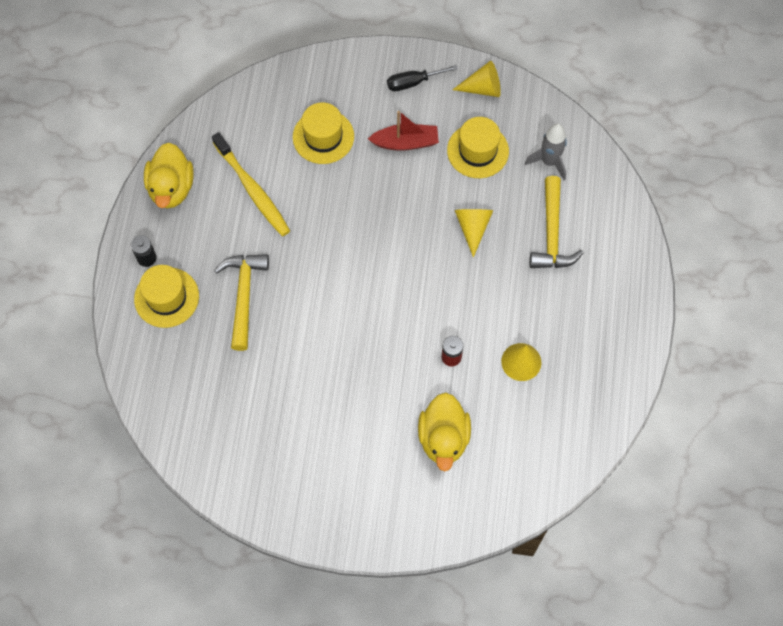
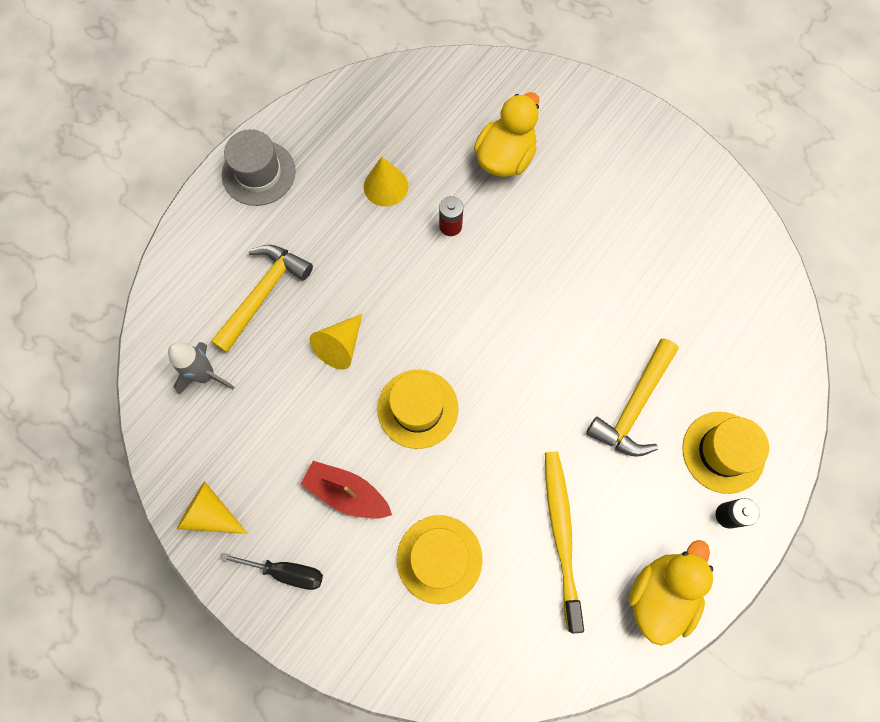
camera: 150 degrees left, 5 degrees up
(477, 151) = (273, 434): yellow hat -> yellow hat (417, 408)
(624, 319) = (258, 173): none -> grey hat

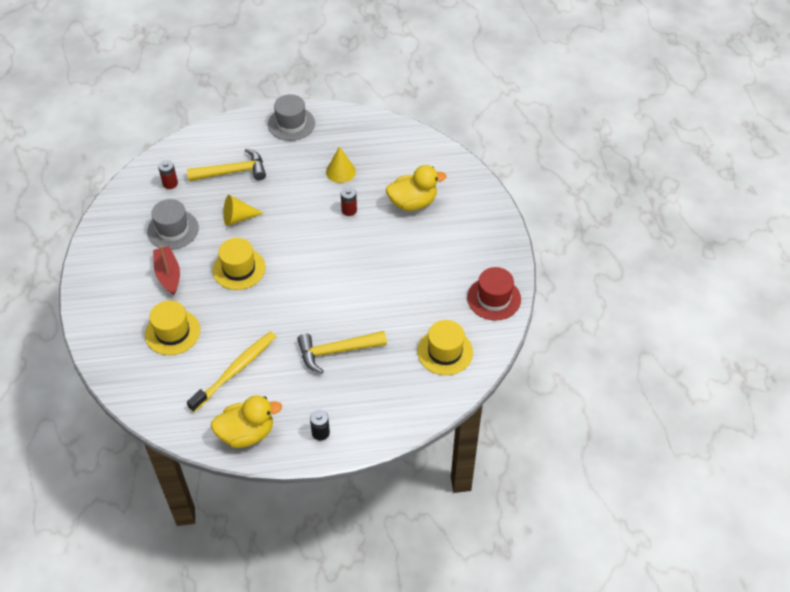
camera: 45 degrees right, 20 degrees down
(206, 375) = (170, 183): grey rocket -> red battery
(211, 513) = (107, 235): yellow cone -> none
(283, 432) = (173, 230): none -> grey hat
(286, 572) = (108, 281): black screwdriver -> none
(708, 198) = (494, 298): none -> red hat
(723, 452) = (353, 406): yellow hat -> yellow hat (445, 351)

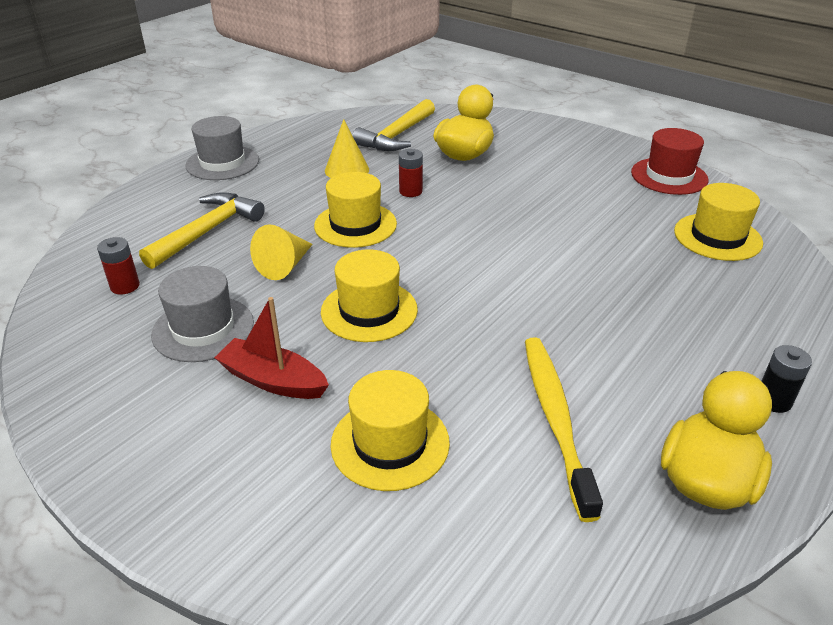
camera: 45 degrees left, 15 degrees down
(296, 214) = (355, 225): none -> yellow hat
(336, 351) = (626, 308): yellow hammer -> yellow hammer (396, 136)

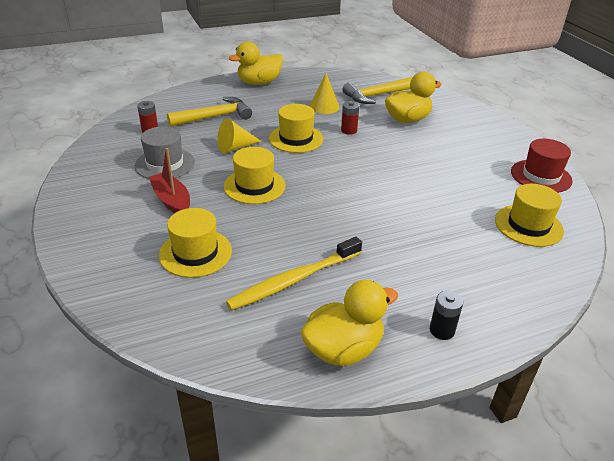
camera: 30 degrees right, 0 degrees up
(222, 163) = (259, 82): grey hat -> yellow duck
(556, 419) = (294, 280): yellow toothbrush -> yellow toothbrush turned 150 degrees counterclockwise

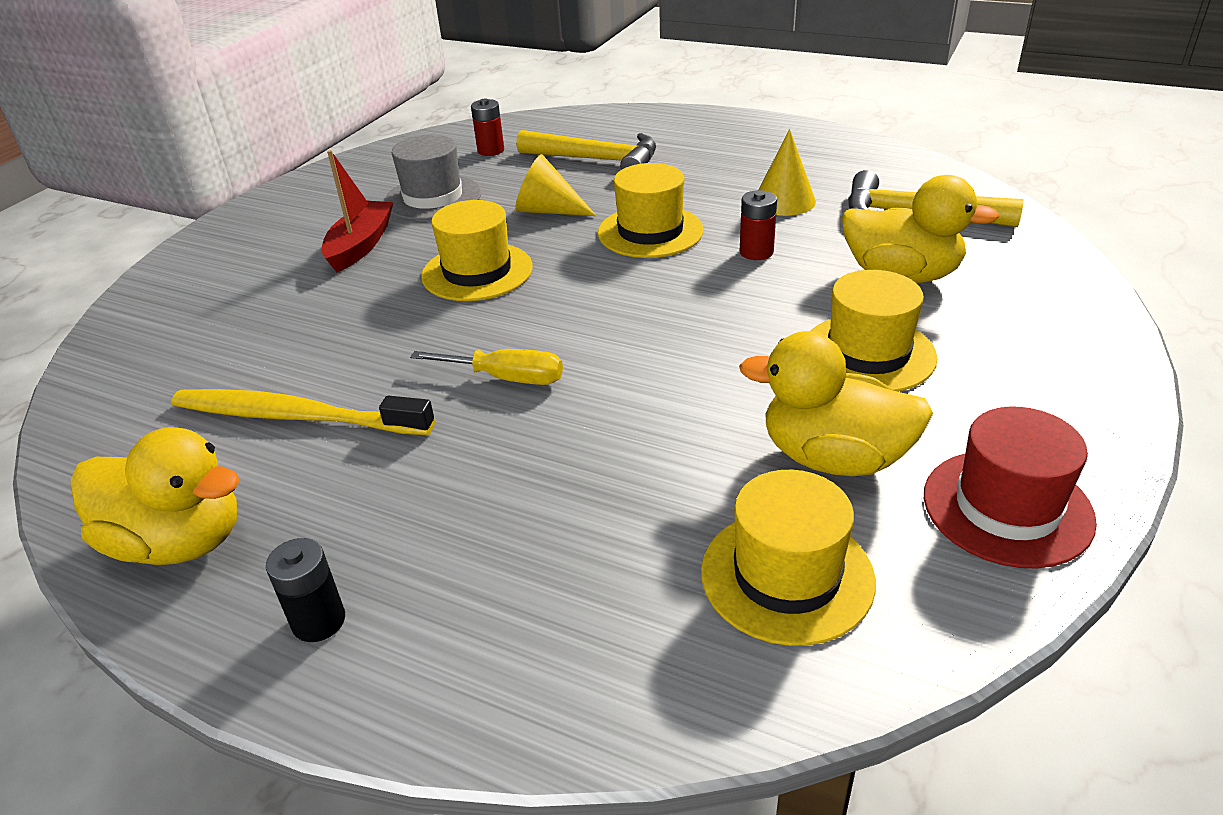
camera: 50 degrees right, 0 degrees up
(195, 253) = (271, 319): yellow hat -> yellow hat (868, 353)
(259, 82) = (746, 132): yellow duck -> yellow duck (833, 458)
(347, 218) = (506, 378): none -> yellow screwdriver

